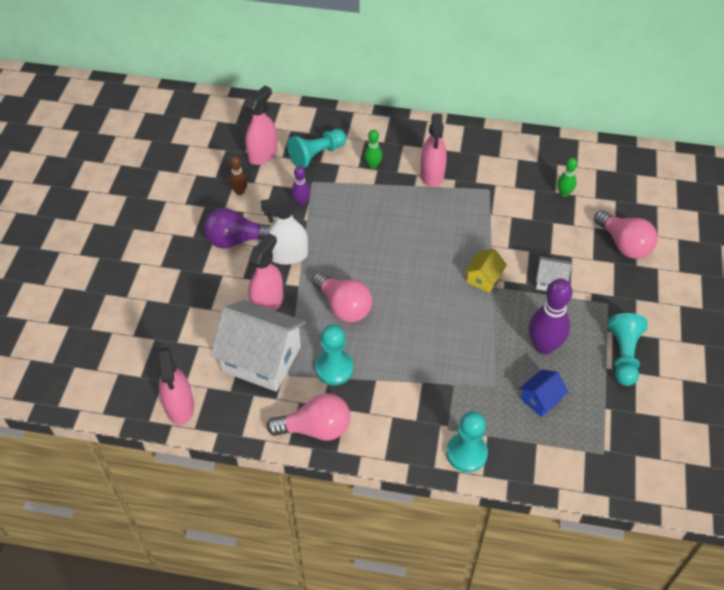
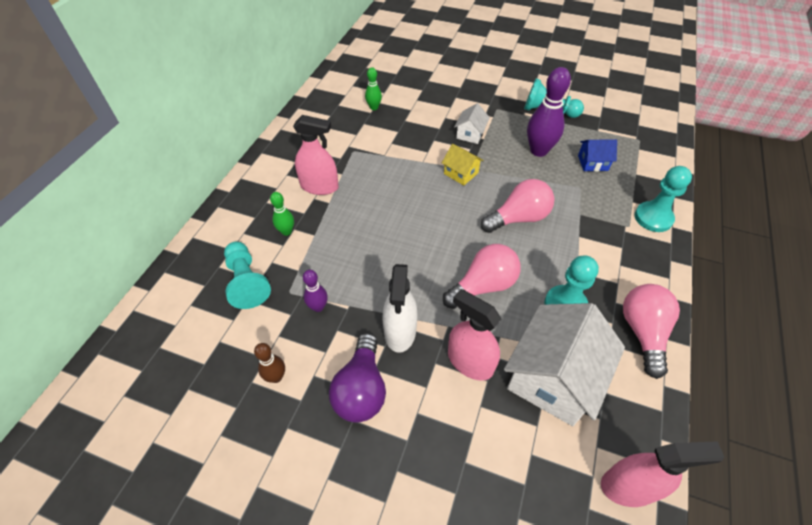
camera: 80 degrees left, 0 degrees up
(263, 154) = (218, 341): pink spray bottle -> none
(540, 399) = (593, 163): blue house -> blue house turned 60 degrees counterclockwise
(624, 244) = (438, 88): pink light bulb -> pink light bulb (518, 218)

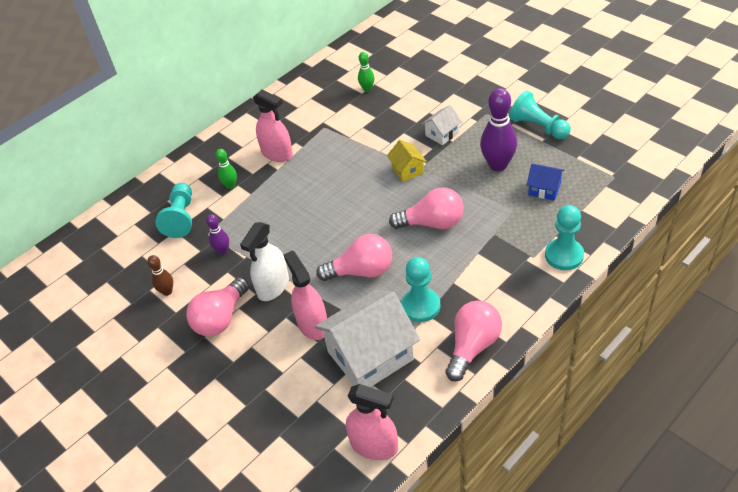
camera: 30 degrees right, 5 degrees down
(361, 389) = (221, 318): purple light bulb -> pink light bulb

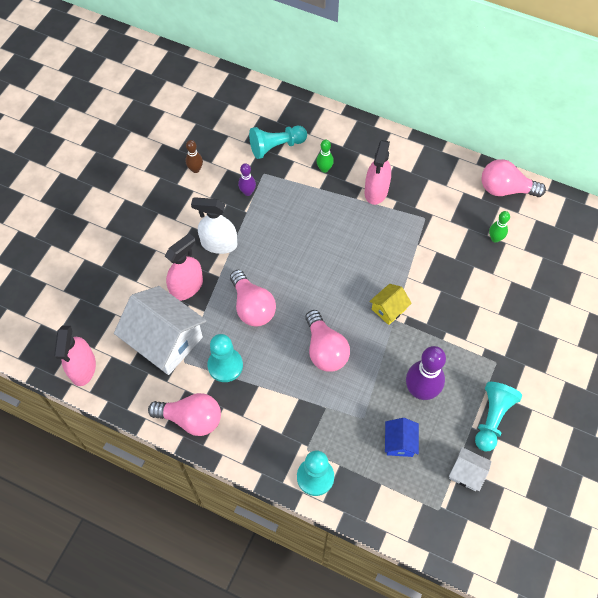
camera: 65 degrees right, 15 degrees up
(221, 318) = (178, 218): pink light bulb -> pink light bulb (505, 189)
(442, 134) = (450, 327): white house -> white house (467, 473)

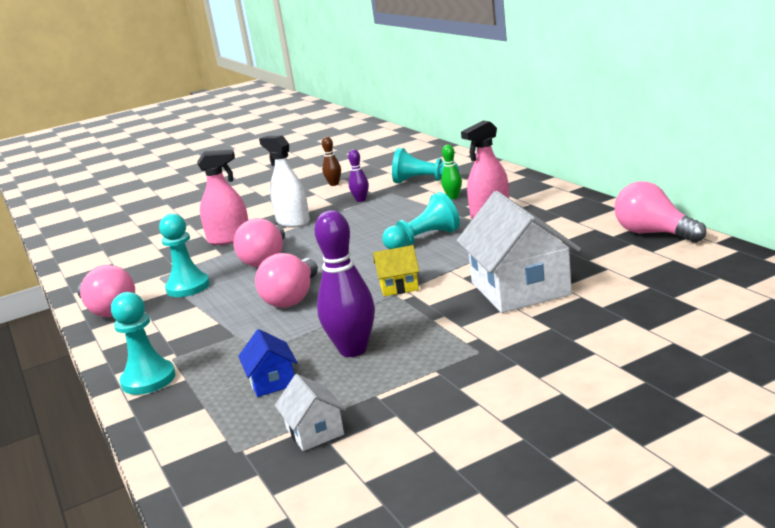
camera: 40 degrees right, 40 degrees down
(83, 368) = (82, 264): pink spray bottle -> none
(165, 340) = (164, 263): white house -> white house (520, 289)
(399, 442) = (272, 381): blue house -> blue house turned 60 degrees counterclockwise
(492, 418) = (412, 395): turquoise pawn -> turquoise pawn (424, 239)
(495, 238) = (597, 263): green bowling pin -> none

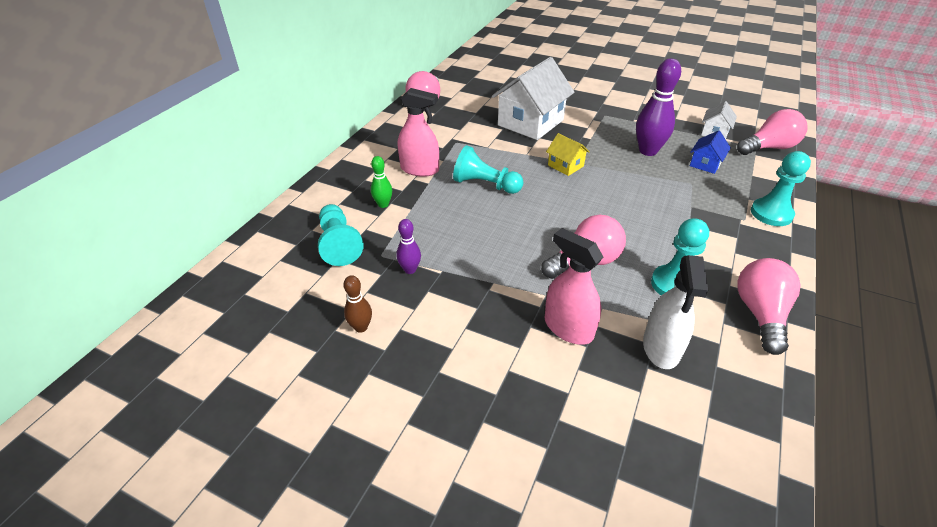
camera: 130 degrees left, 20 degrees up
(293, 222) = (494, 296): white spray bottle -> white spray bottle (661, 348)
(293, 298) = (625, 206): pink light bulb -> pink light bulb (769, 148)

